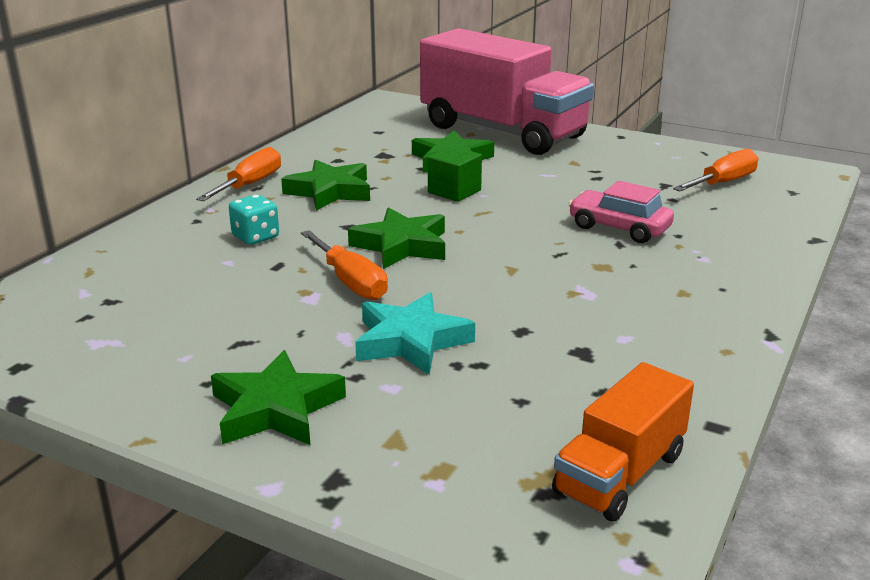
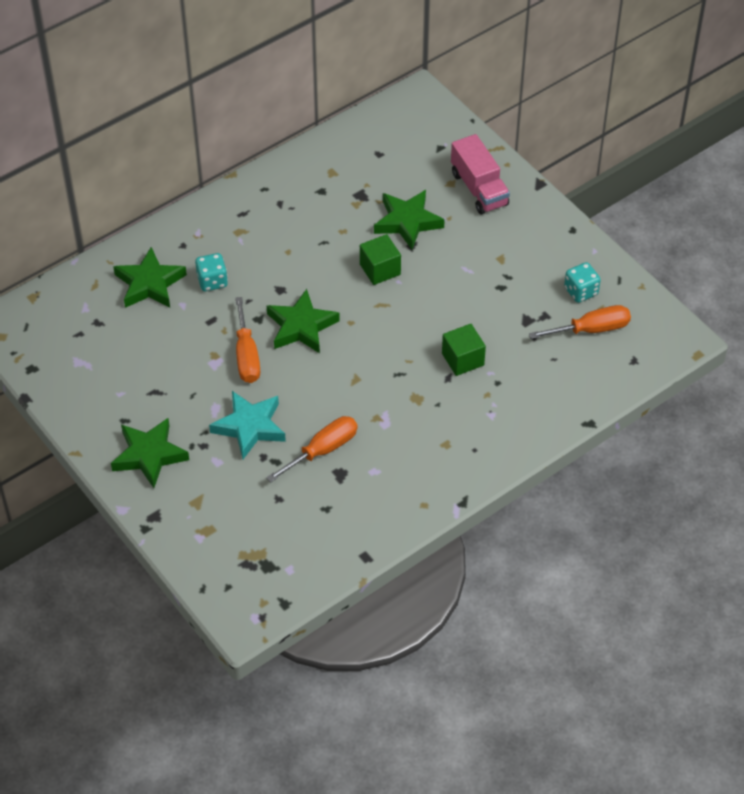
camera: 25 degrees right, 25 degrees up
(250, 184) = (239, 207): orange screwdriver -> orange screwdriver (323, 450)
(330, 191) = (291, 238): green star -> green star (150, 283)
(502, 132) = (479, 189): pink truck -> pink truck, size x0.50
(619, 228) = (463, 359): pink car -> green cube
(620, 474) = (290, 567): orange truck -> none
(679, 165) = (581, 291): none -> turquoise dice

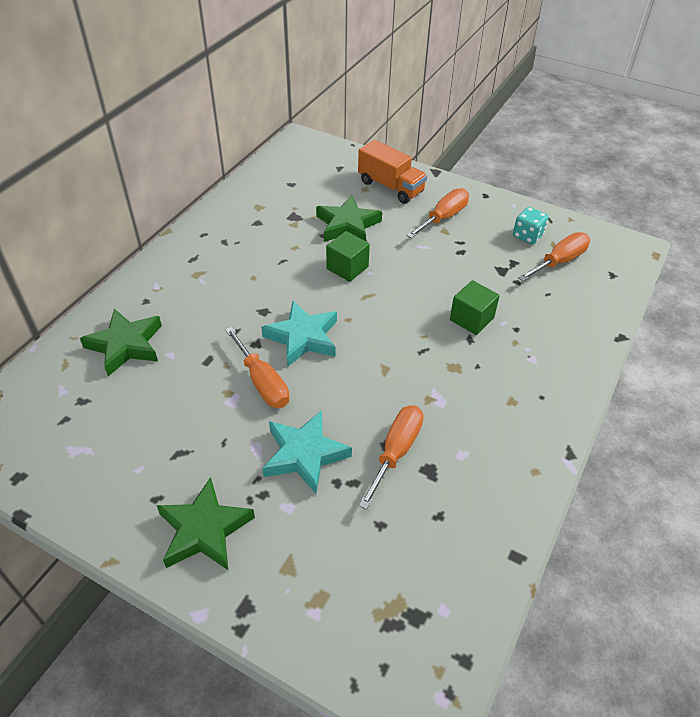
camera: 25 degrees left, 5 degrees down
(212, 281) = (191, 324): turquoise dice -> none
(301, 326) = (303, 337): green star -> turquoise star
(479, 189) = (390, 187): pink truck -> orange truck
(509, 243) = (443, 217): none -> orange screwdriver

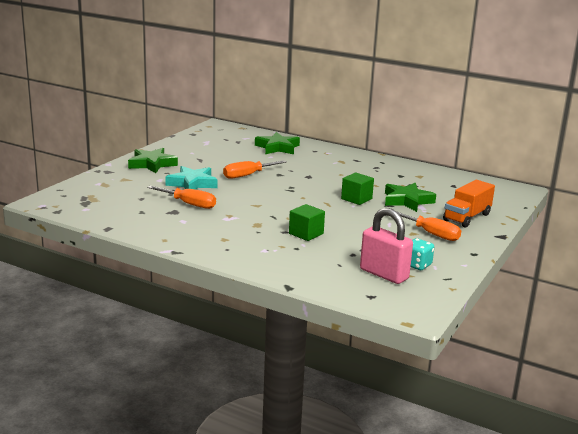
camera: 90 degrees right, 25 degrees down
(303, 337) = (284, 185): turquoise star -> none
(559, 261) = (384, 274): orange screwdriver -> pink padlock

